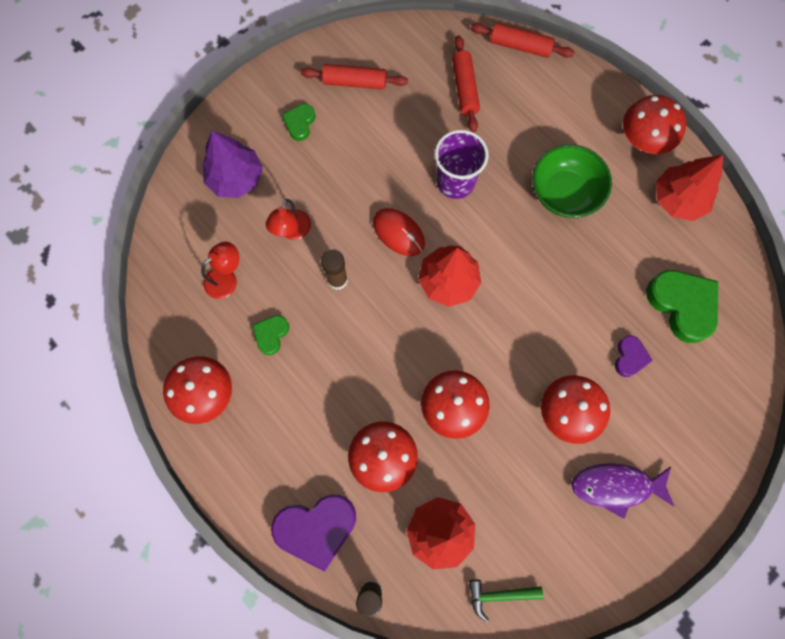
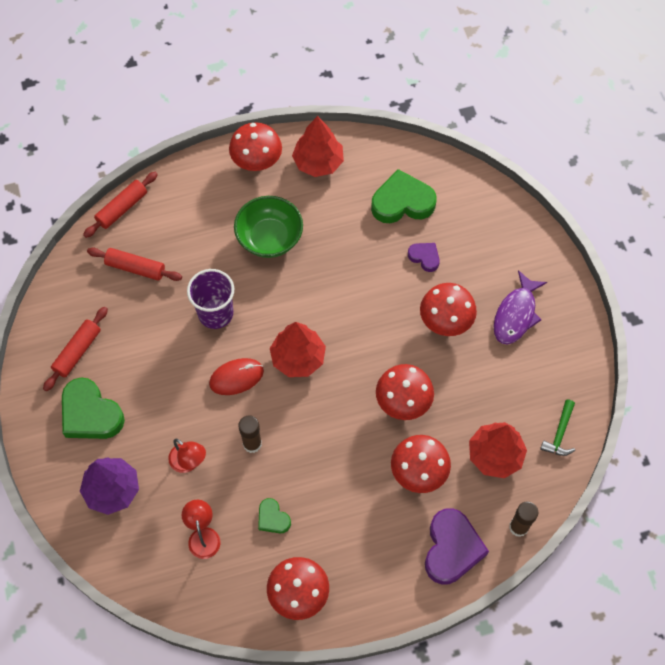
camera: 65 degrees left, 10 degrees down
(300, 123) = (90, 414): green heart -> green heart, size x1.91

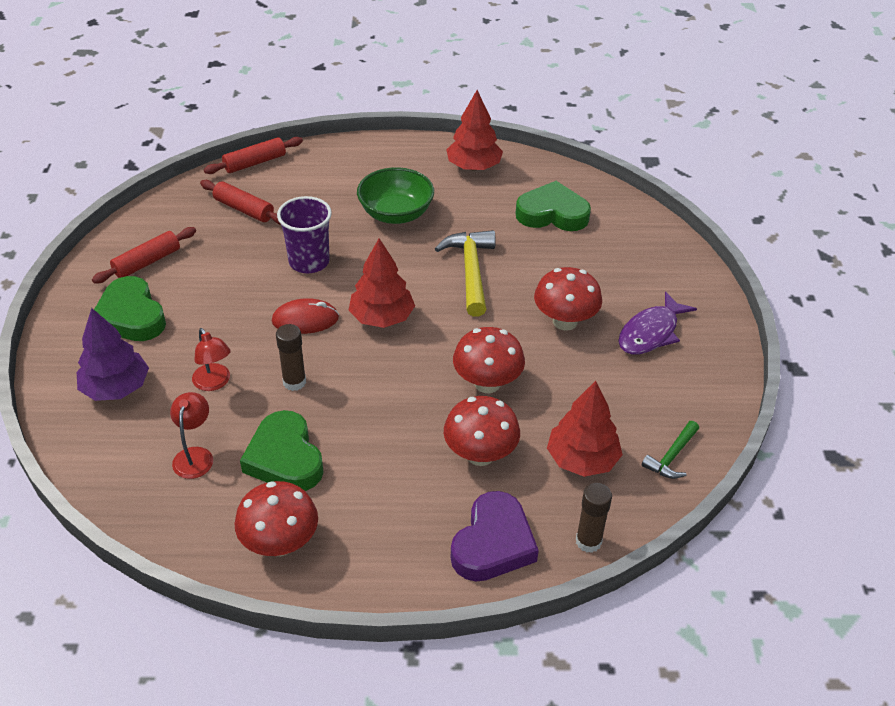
camera: 15 degrees right, 20 degrees down
(257, 162) = (409, 154): red mushroom -> none
(273, 518) = (285, 458): green heart -> green heart, size x1.91
(354, 287) = (470, 271): none -> yellow hammer
(424, 257) = (560, 262): purple heart -> none

